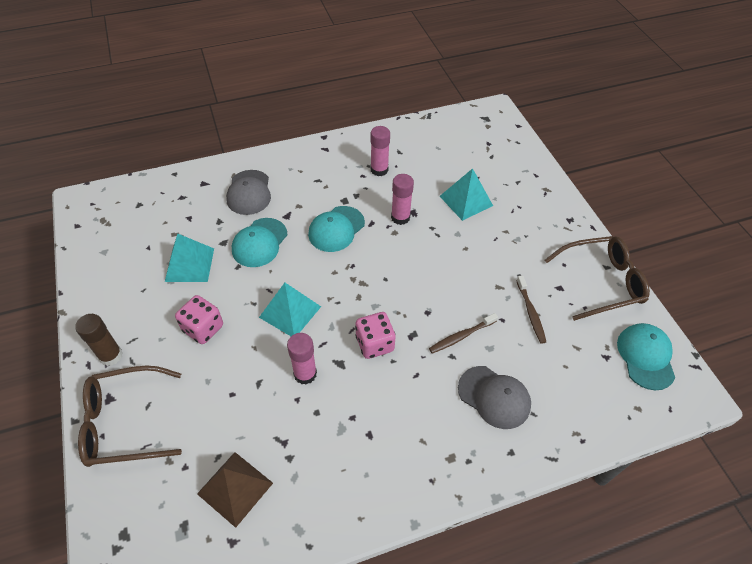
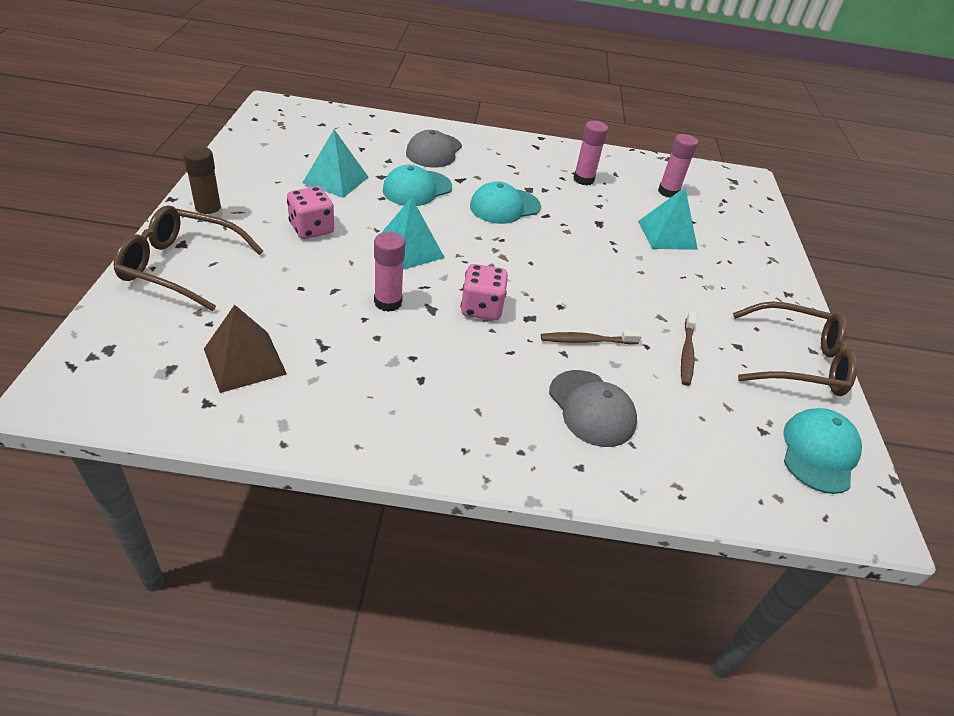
camera: 20 degrees right, 10 degrees down
(400, 217) = (581, 222): pink glue stick -> pink glue stick (668, 192)

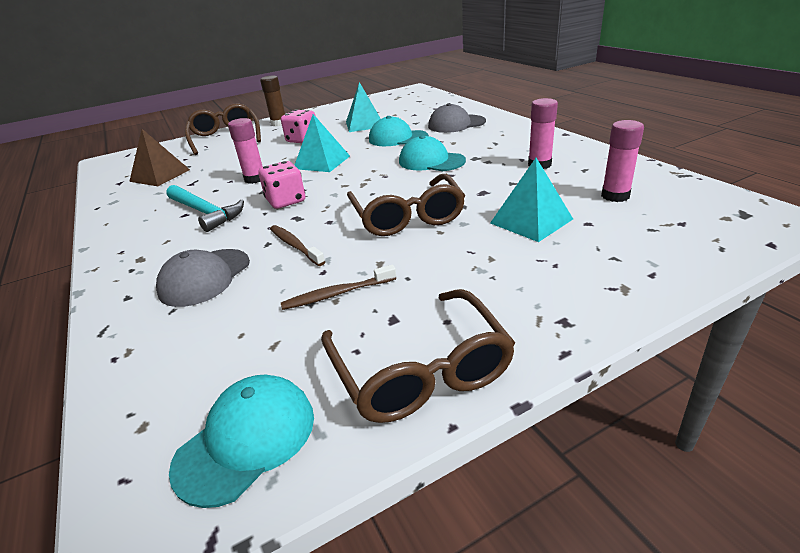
camera: 65 degrees right, 10 degrees down
(438, 364) = (205, 213): none -> turquoise hammer
(599, 270) = (407, 216): none -> brown glasses
(819, 452) = (246, 440): turquoise cap -> turquoise cap turned 45 degrees counterclockwise

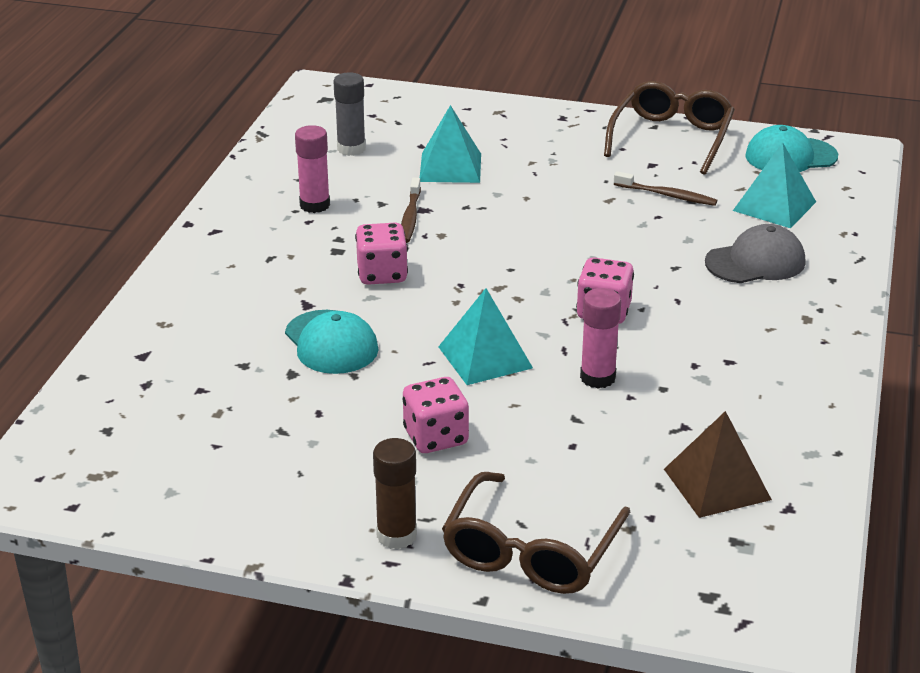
camera: 140 degrees left, 0 degrees up
(205, 213) = (704, 348): turquoise hammer -> none
(295, 245) = (654, 250): brown toothbrush -> brown toothbrush (410, 217)
(364, 124) = (300, 415): turquoise pyramid -> turquoise pyramid (774, 206)
(407, 216) = (525, 224): brown glasses -> none
(431, 161) = (382, 274): turquoise cap -> pink dice
(456, 124) = (218, 321): grey cap -> none
(615, 196) = (351, 149): pink glue stick -> grey glue stick

